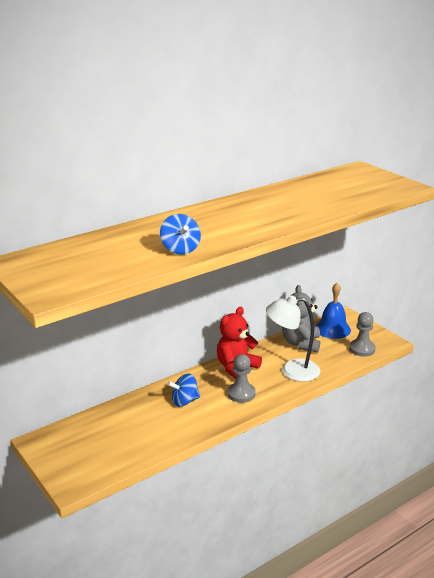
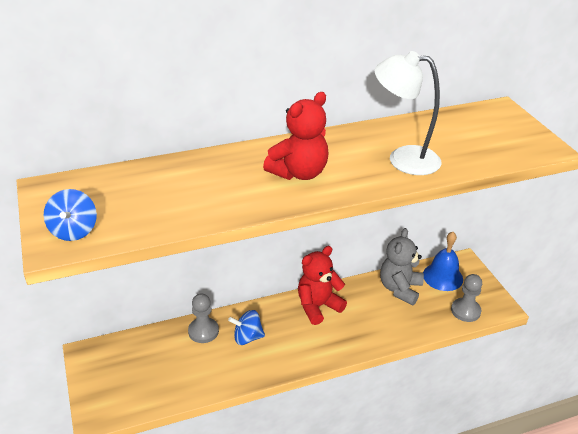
camera: 15 degrees right, 10 degrees up
(180, 249) = (228, 203): blue spinning top -> blue spinning top (74, 231)
(226, 224) = (299, 173): none -> red teddy bear
(241, 394) = (310, 341): grey pawn -> grey pawn (203, 331)
(292, 370) = (376, 323): white lamp -> white lamp (403, 159)

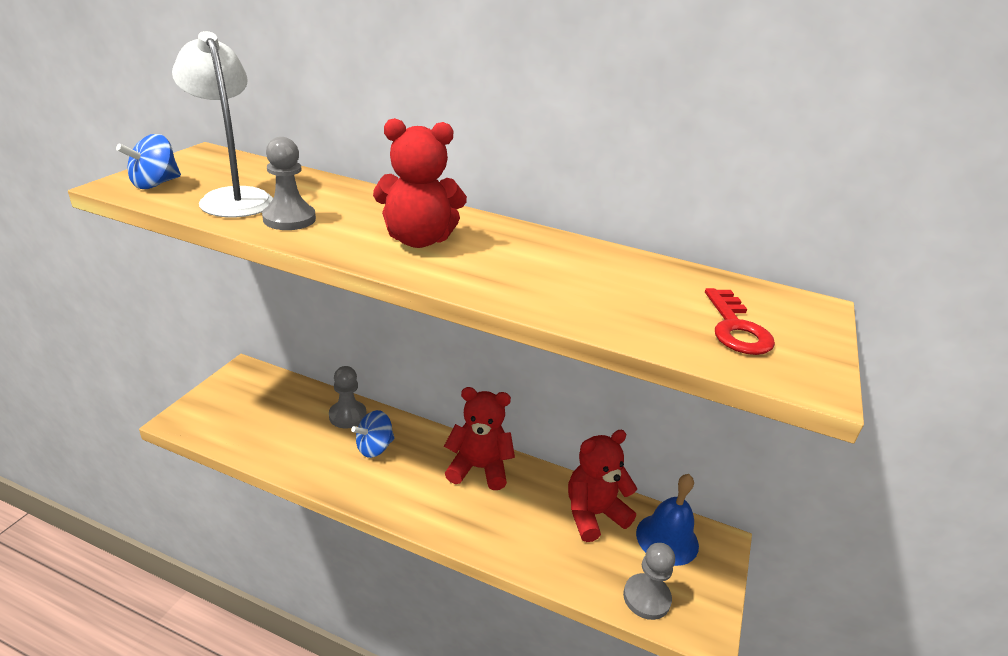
camera: 40 degrees right, 5 degrees down
(210, 202) = (289, 219): none -> grey pawn
(247, 337) = (374, 447): blue spinning top -> blue spinning top turned 75 degrees counterclockwise
(400, 289) = (593, 514): grey teddy bear -> red teddy bear
(403, 159) = (561, 285): white lamp -> white lamp (233, 197)
(494, 138) = (736, 328): none -> red key

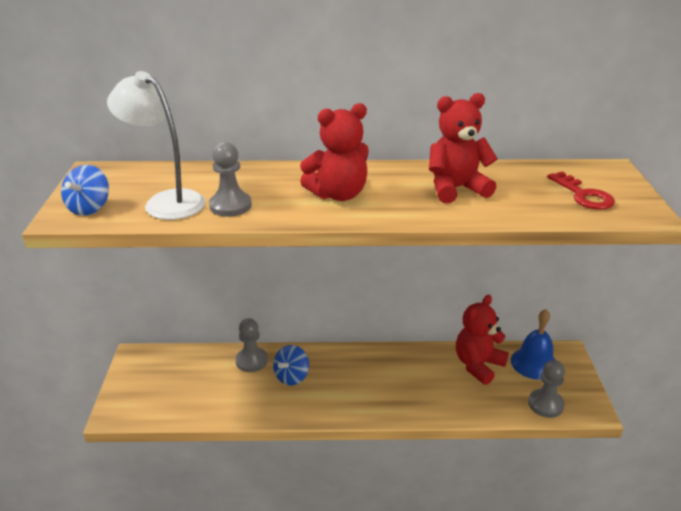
camera: 20 degrees left, 0 degrees up
(478, 468) = (379, 363): red teddy bear -> red teddy bear (456, 189)

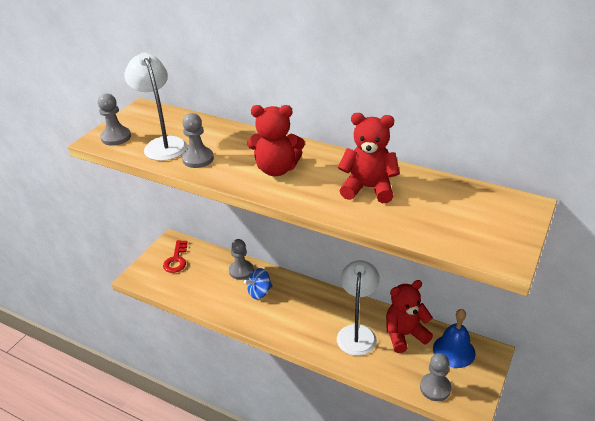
camera: 30 degrees right, 5 degrees up
(89, 208) = (116, 137): blue spinning top -> grey pawn
(430, 380) = (357, 333): none -> white lamp
(583, 195) = (469, 224): red key -> red key (176, 260)

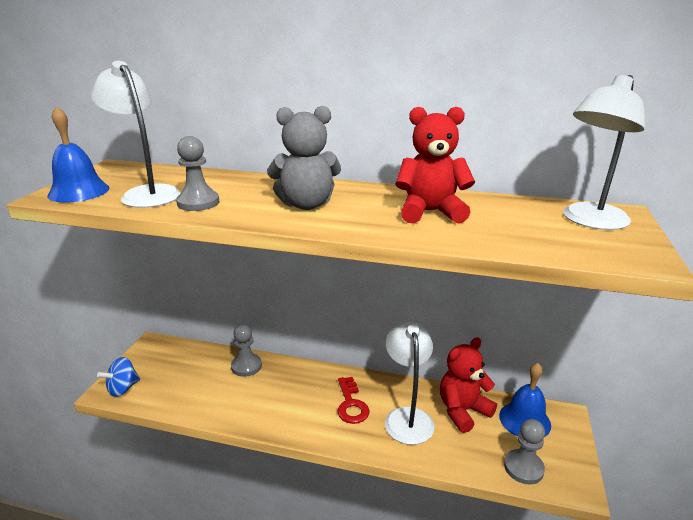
camera: 15 degrees left, 10 degrees down
(116, 137) = (79, 191): grey pawn -> blue bell
(176, 260) = (161, 364): red key -> red key (351, 404)
(259, 292) = (275, 387): blue spinning top -> blue spinning top (123, 388)
(276, 169) = (306, 204): red teddy bear -> grey teddy bear
(492, 213) = (590, 221): none -> white lamp

